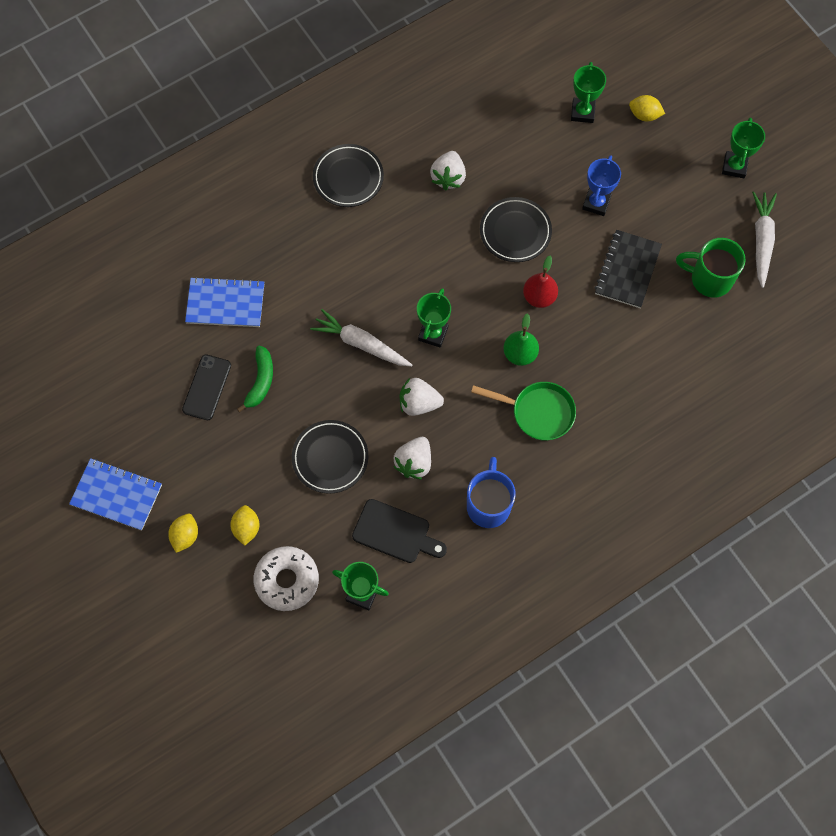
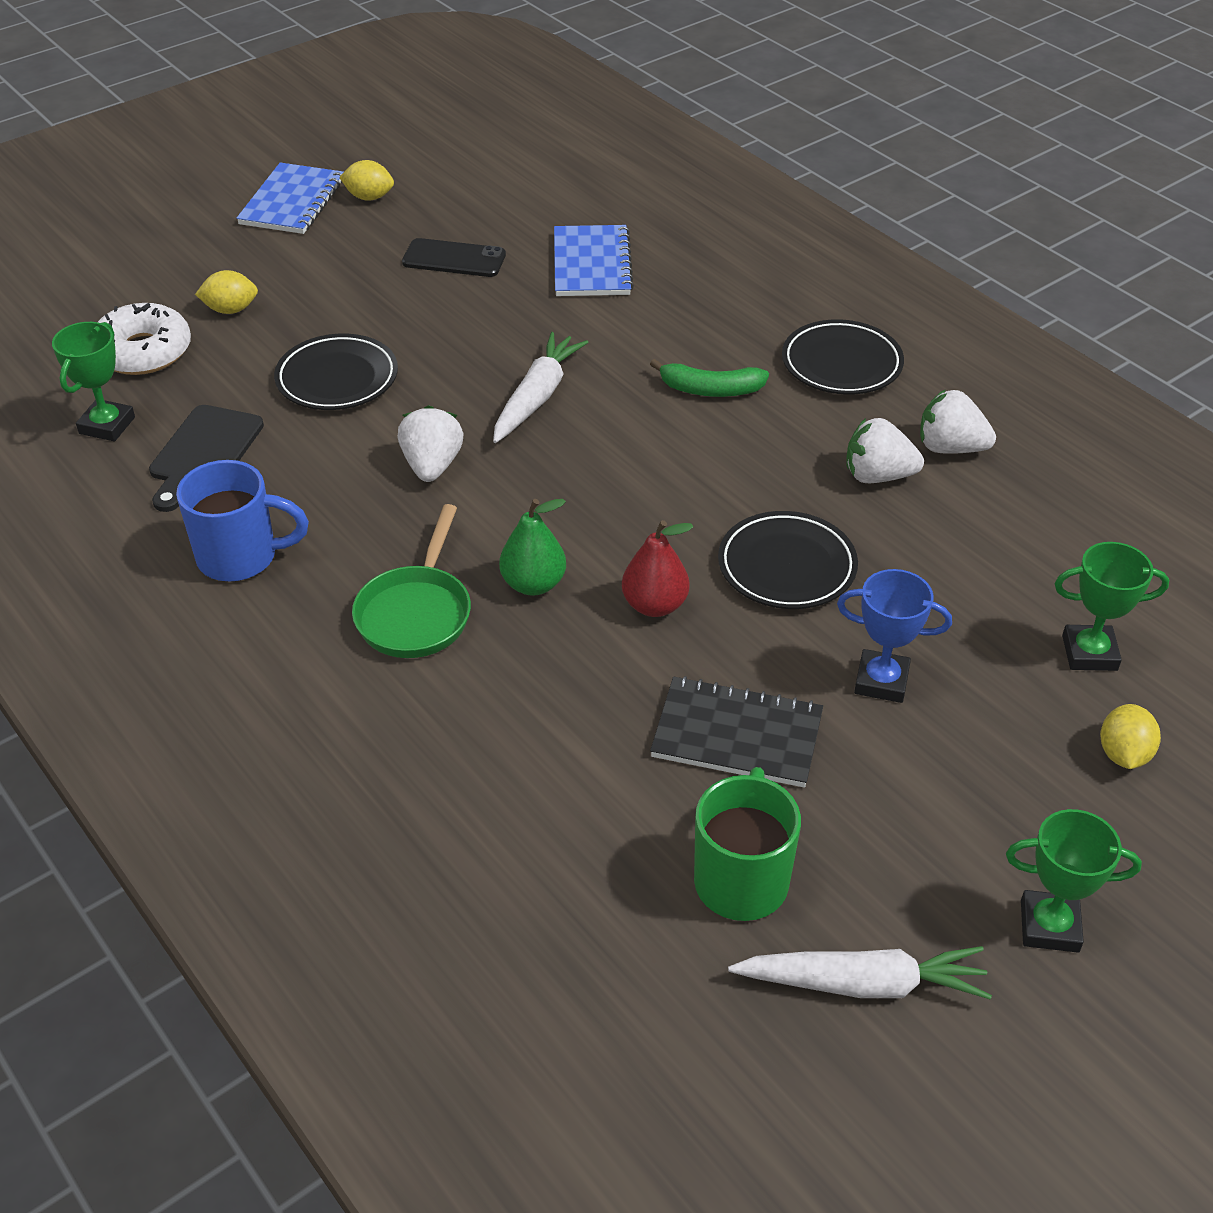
camera: 85 degrees right, 25 degrees down
(185, 536) = (226, 259): yellow lemon -> yellow lemon (369, 197)
(260, 381) = (465, 304): green banana -> green banana (710, 390)
(414, 463) = (324, 466): white strawberry -> white strawberry (950, 448)
(433, 333) = (563, 474): green trophy -> none

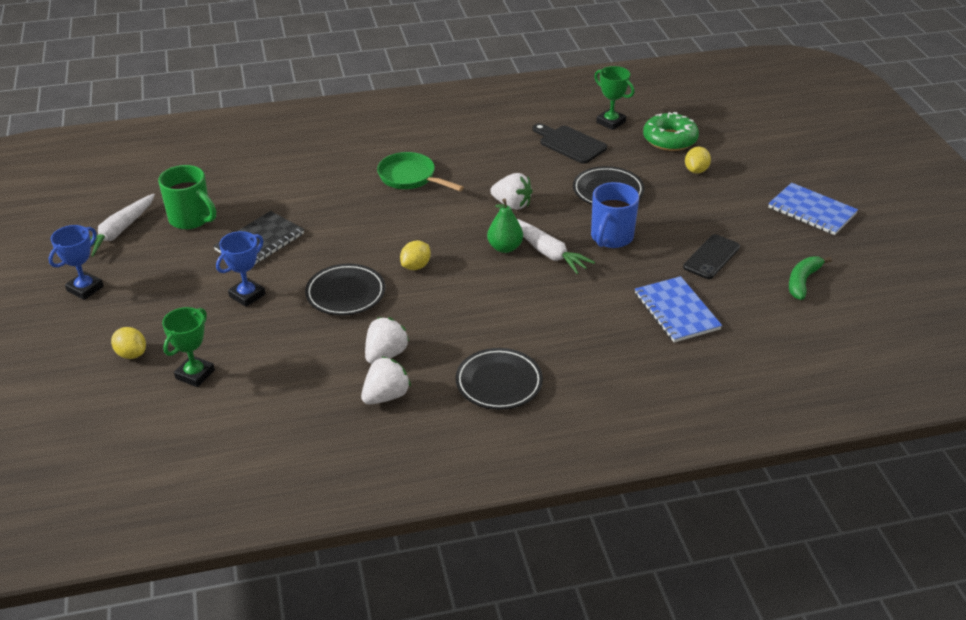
camera: 115 degrees right, 5 degrees down
(143, 352) = (670, 139): white donut -> green donut
(241, 557) = (485, 141): blue mug -> blue mug (611, 238)
(369, 197) = (805, 241): yellow lemon -> yellow lemon (416, 266)
(533, 584) = (401, 213): green pear -> green pear (505, 248)
(592, 264) = (676, 311): blue notebook -> blue notebook turned 45 degrees clockwise
(654, 605) = (357, 244): red pear -> none
(710, 390) = (510, 318): green banana -> green banana (802, 281)
(1049, 926) = (85, 289): green trophy -> blue trophy

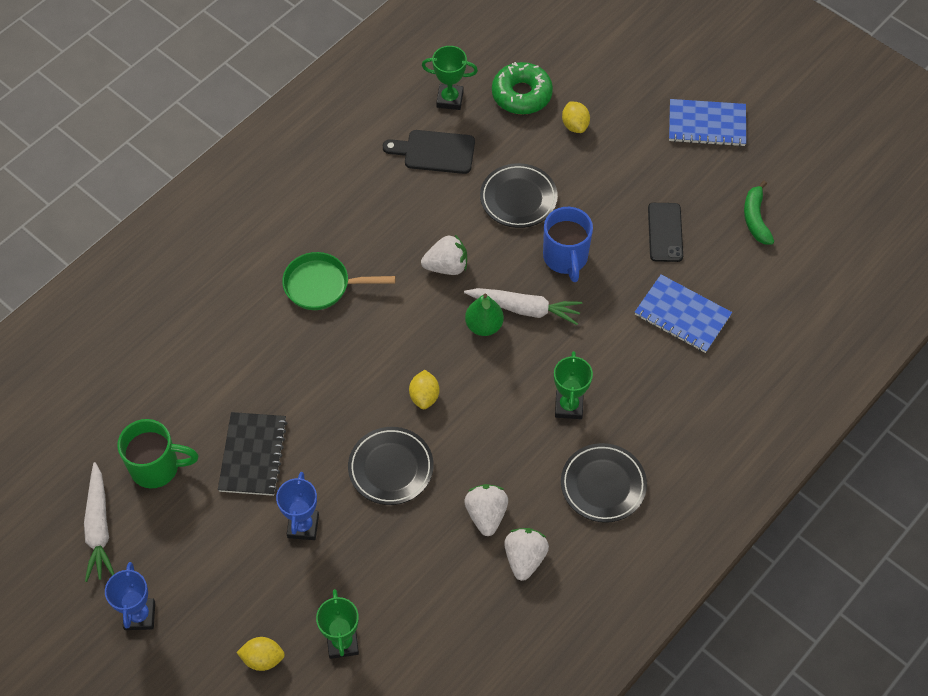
camera: 35 degrees left, 20 degrees up
(522, 322) = (569, 406): none -> green trophy

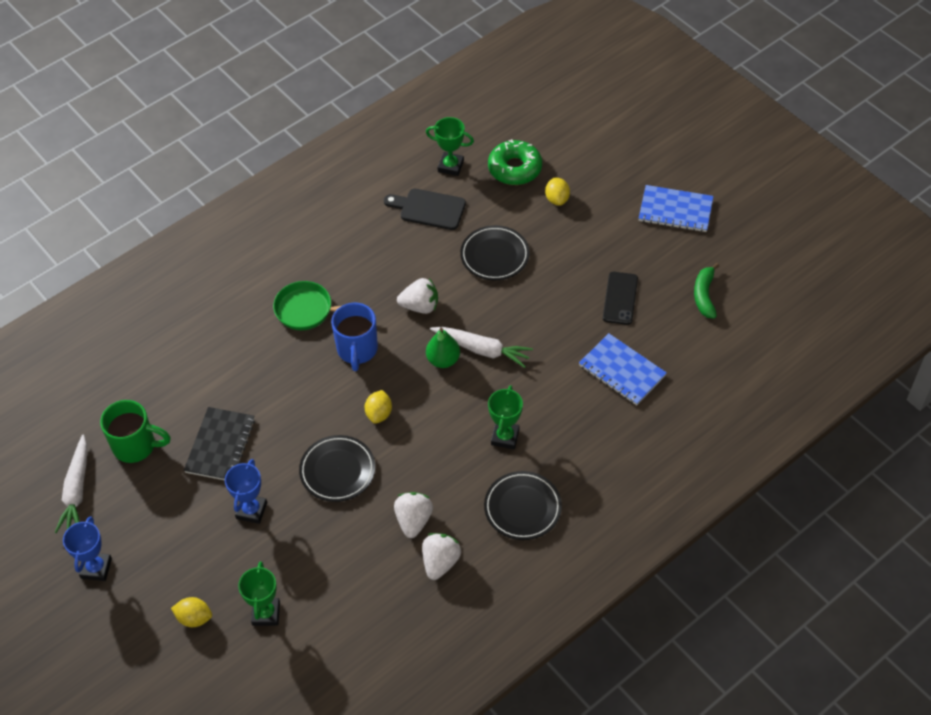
camera: 10 degrees right, 5 degrees down
(565, 258) = (527, 311): blue mug -> blue mug (357, 350)

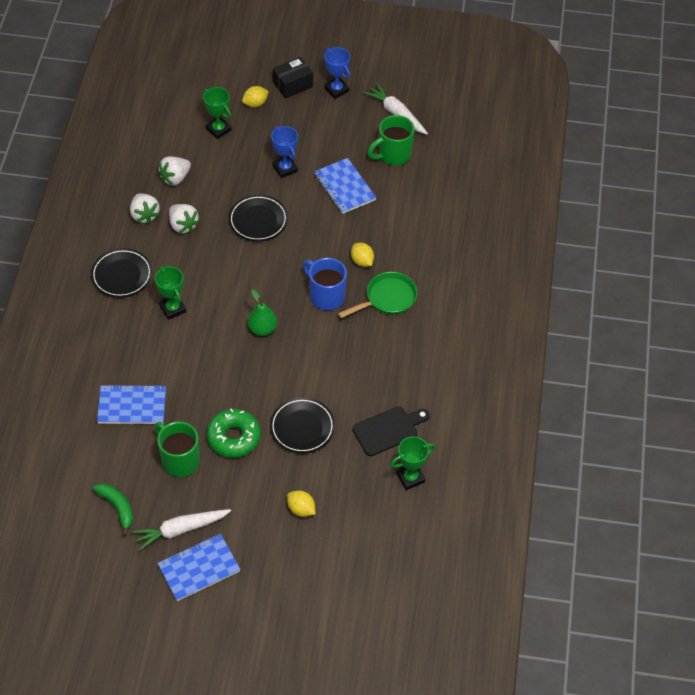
camera: 135 degrees right, 0 degrees up
(131, 612) = (293, 85): none -> black box
(220, 445) = (344, 187): black notebook -> blue notebook
(379, 414) = (268, 268): yellow lemon -> yellow lemon (362, 261)
(420, 306) = (316, 353): white strawberry -> white strawberry (175, 178)
(482, 349) = (243, 354): white carrot -> white carrot (181, 530)
(515, 168) = (360, 512): green donut -> green donut (234, 437)
(620, 298) = (179, 460): black phone -> green mug

